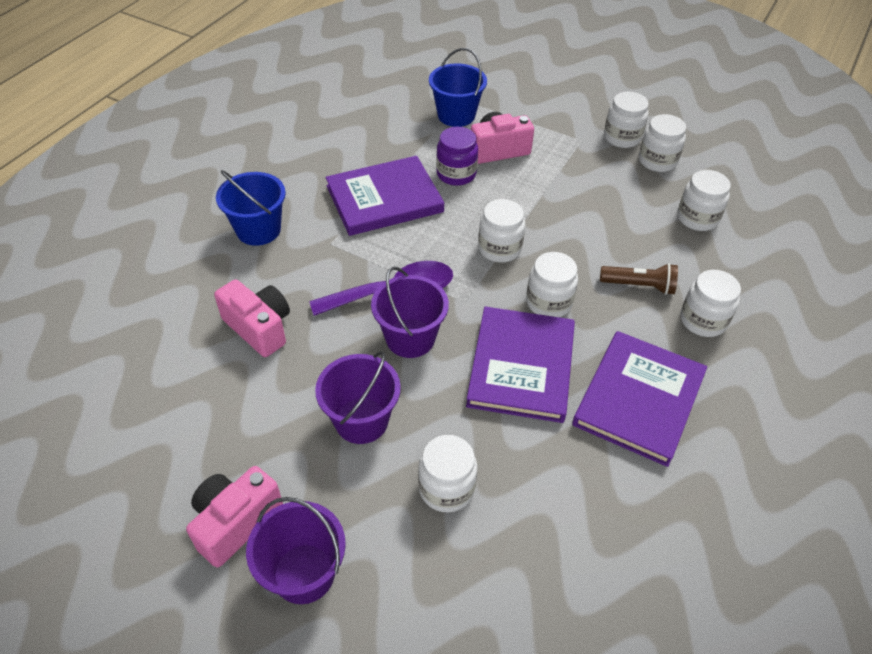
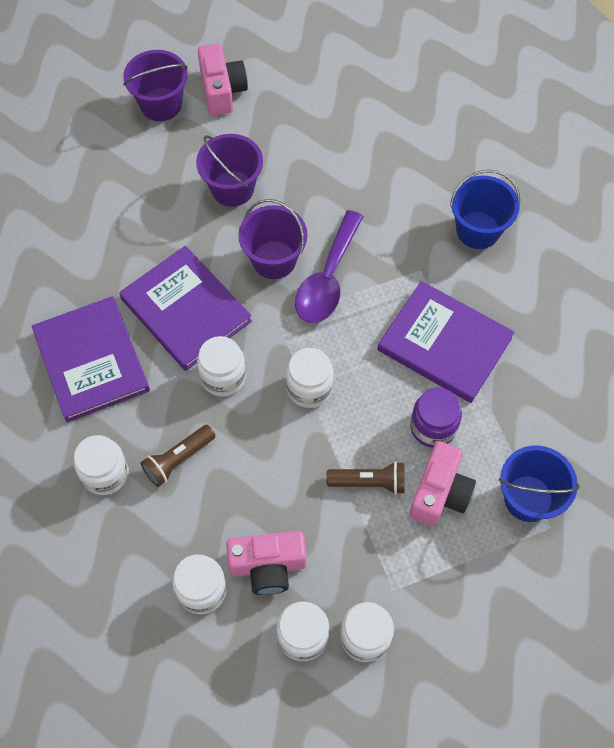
camera: 130 degrees right, 15 degrees up
(259, 328) = (366, 176): pink camera -> pink camera (268, 566)
(384, 199) = (444, 344): purple book -> purple book turned 75 degrees counterclockwise
(446, 488) = (142, 201): white jar -> none
(530, 183) = (369, 482): none -> brown flashlight

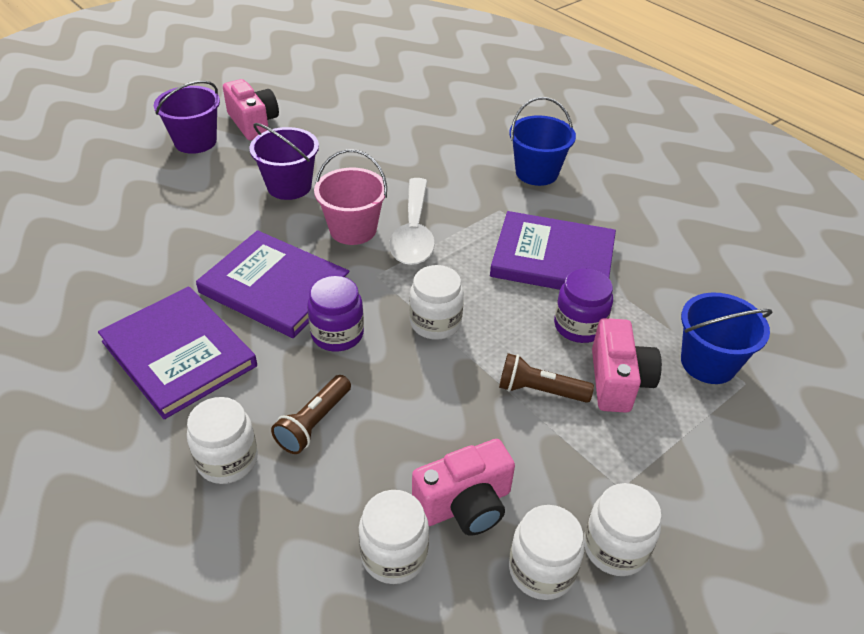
camera: 20 degrees left, 20 degrees down
(223, 376) = (337, 334): white jar -> purple jar
(274, 260) = (353, 229): purple bucket -> pink bucket
(328, 278) = (413, 233): purple spoon -> white spoon
(369, 482) = (539, 390): brown flashlight -> brown flashlight turned 150 degrees counterclockwise

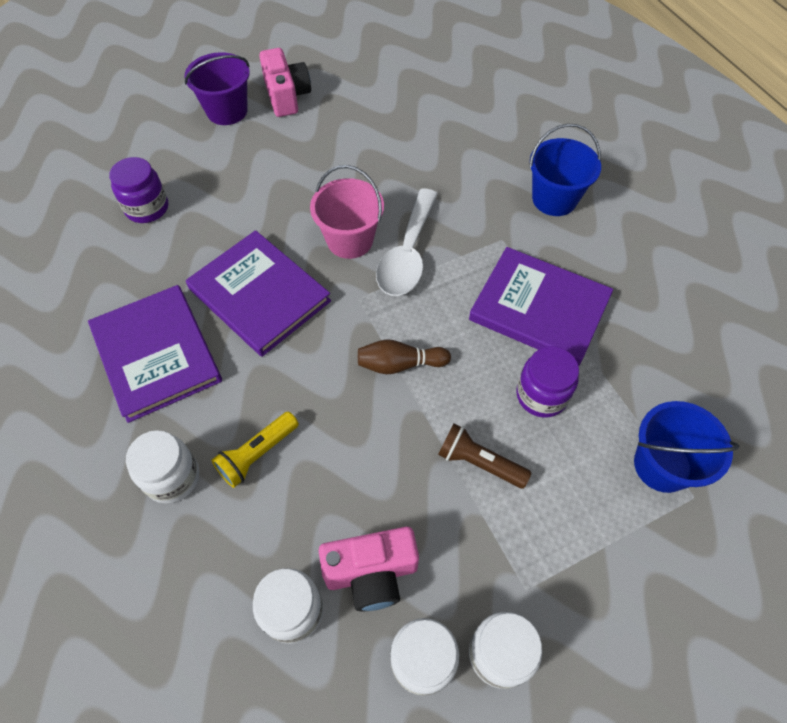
camera: 15 degrees right, 15 degrees up
(289, 186) = (302, 178): purple bucket -> none
(313, 423) = (257, 454): brown flashlight -> yellow flashlight
(337, 334) = (304, 360): purple jar -> purple jar (147, 208)
(435, 323) = (400, 364): white jar -> brown bowling pin
(618, 381) = (561, 467): pink camera -> none

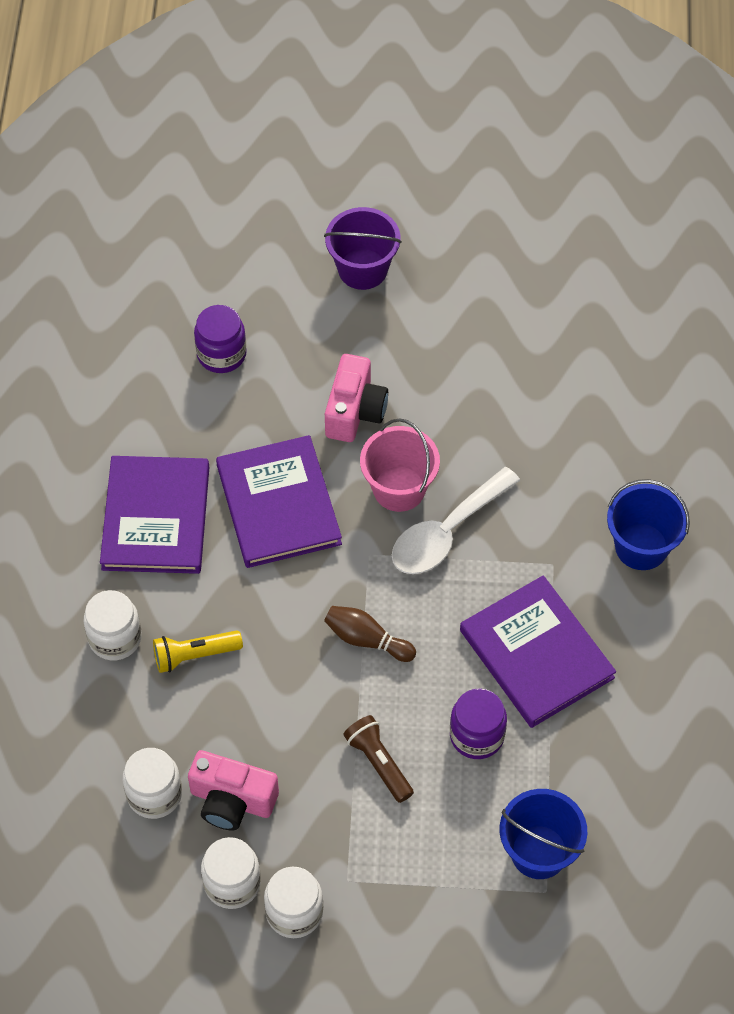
camera: 30 degrees right, 0 degrees up
(286, 96) = (437, 279): pink camera -> pink camera (355, 411)

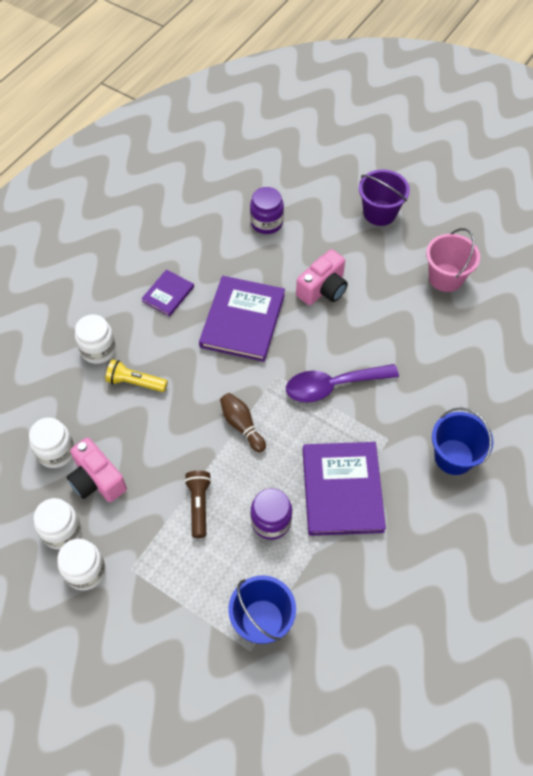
camera: 30 degrees right, 0 degrees up
(156, 518) = (168, 294): purple book -> purple book, size x0.52
(399, 489) = (320, 346): pink bucket -> pink bucket (445, 278)
(447, 532) = (333, 386): white spoon -> purple spoon

